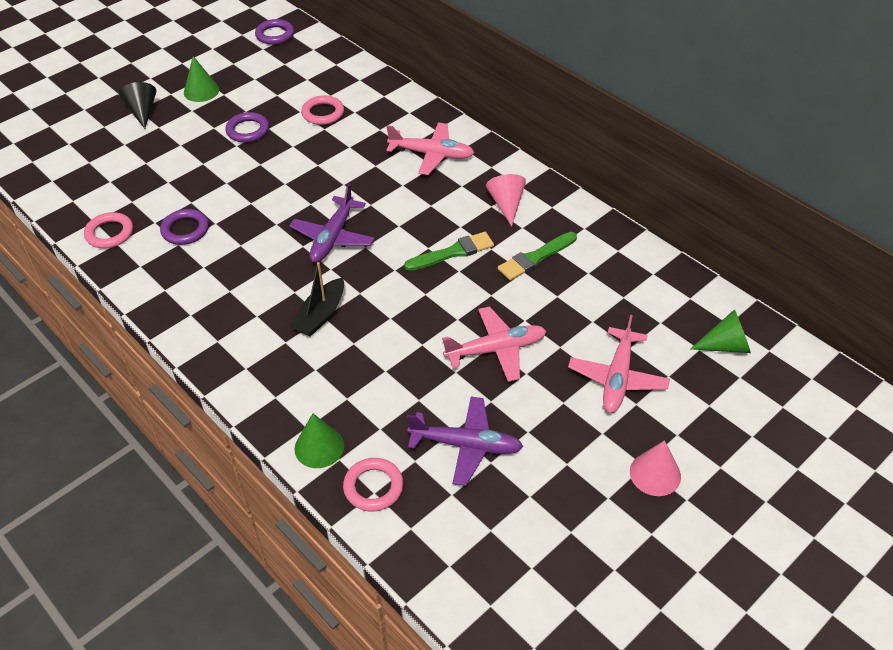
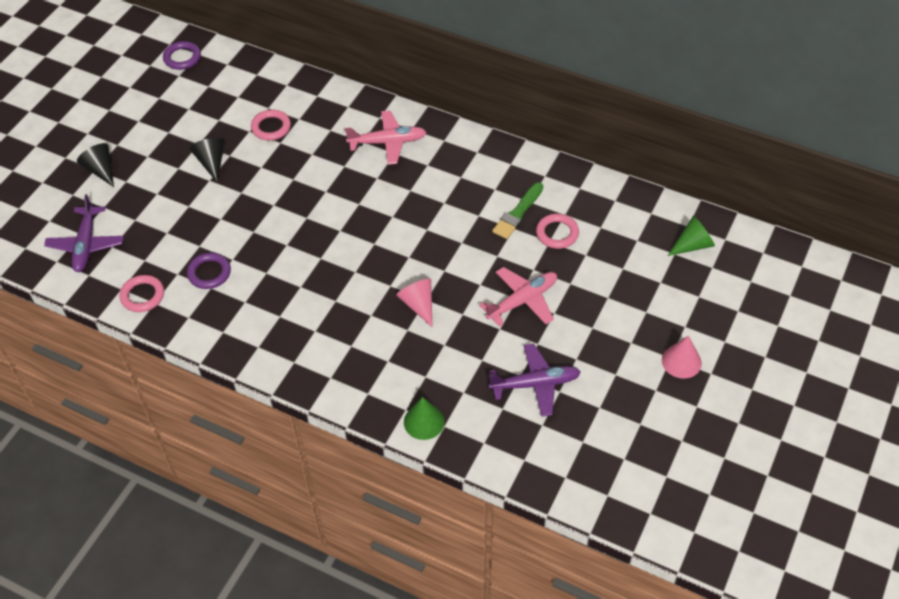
camera: 20 degrees left, 5 degrees up
(201, 91) = (145, 134): green cone -> none
(248, 130) = (211, 162): purple ring -> black cone
(320, 315) = (368, 314): black boat -> none
(333, 237) = (342, 243): purple plane -> purple plane (86, 244)
(373, 487) = (481, 438): pink ring -> pink ring (557, 233)
(453, 252) = (449, 228): green brush -> none
(506, 204) = (472, 172): pink cone -> pink cone (418, 305)
(617, 378) = (624, 295): pink plane -> none

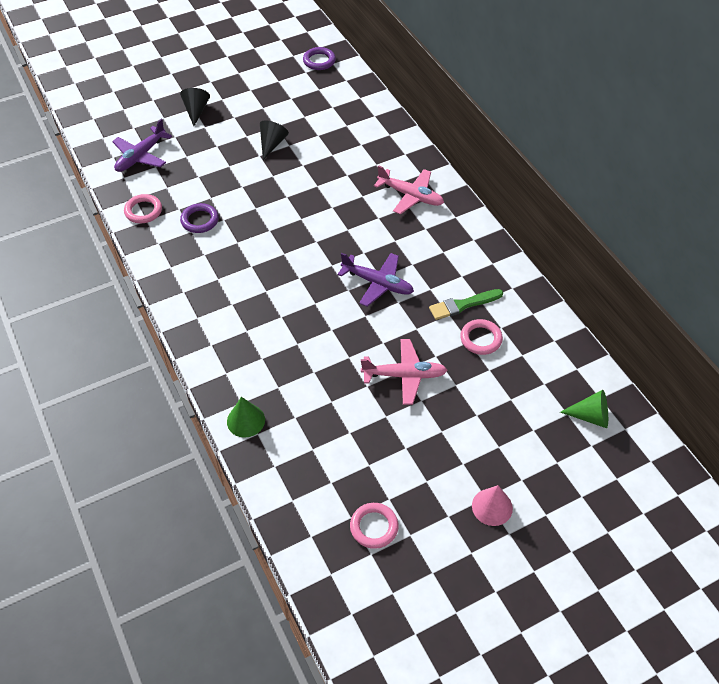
camera: 35 degrees right, 0 degrees up
(271, 127) = (335, 140): pink ring -> pink ring (374, 527)
(418, 305) = (322, 330): pink cone -> none
(535, 384) = (355, 447): purple plane -> purple plane (377, 283)

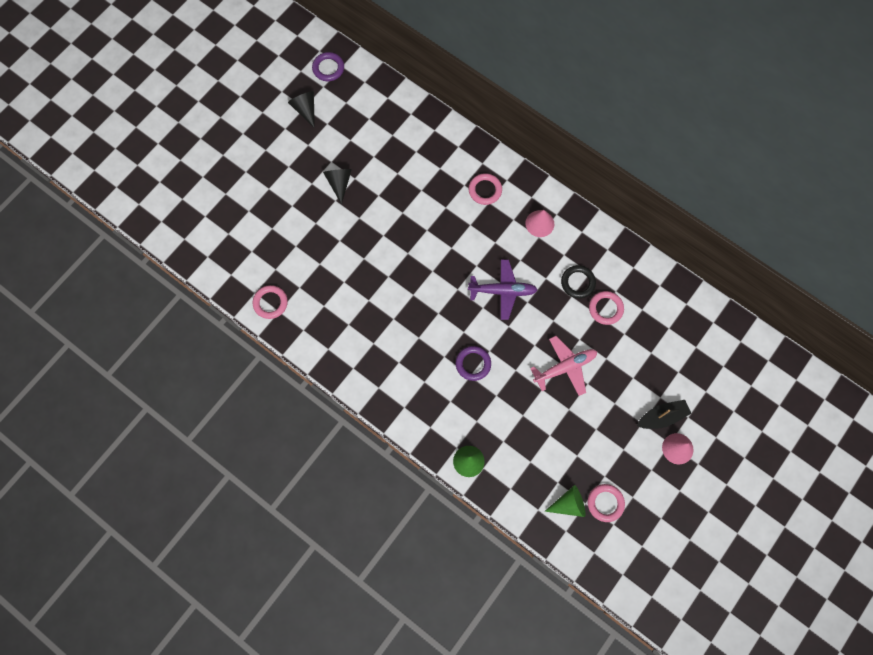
camera: 25 degrees left, 20 degrees up
(141, 156) = (232, 245): purple plane -> none
(196, 111) = (250, 173): black cone -> black cone (305, 109)
(200, 220) = (324, 292): purple ring -> purple ring (473, 364)
(410, 196) = (485, 190): pink plane -> pink ring
(451, 241) = (539, 223): none -> pink cone
(463, 305) = (578, 282): green brush -> black ring
(490, 467) = (662, 417): none -> black boat
(590, 416) = (713, 342): green cone -> green cone (568, 504)

